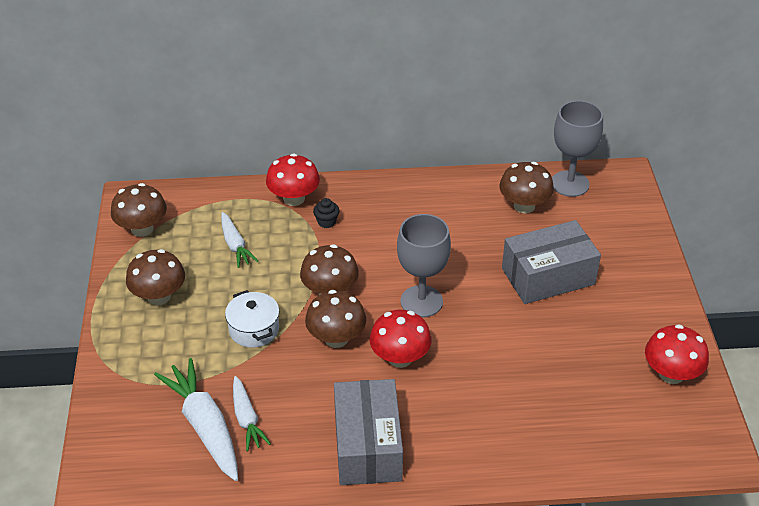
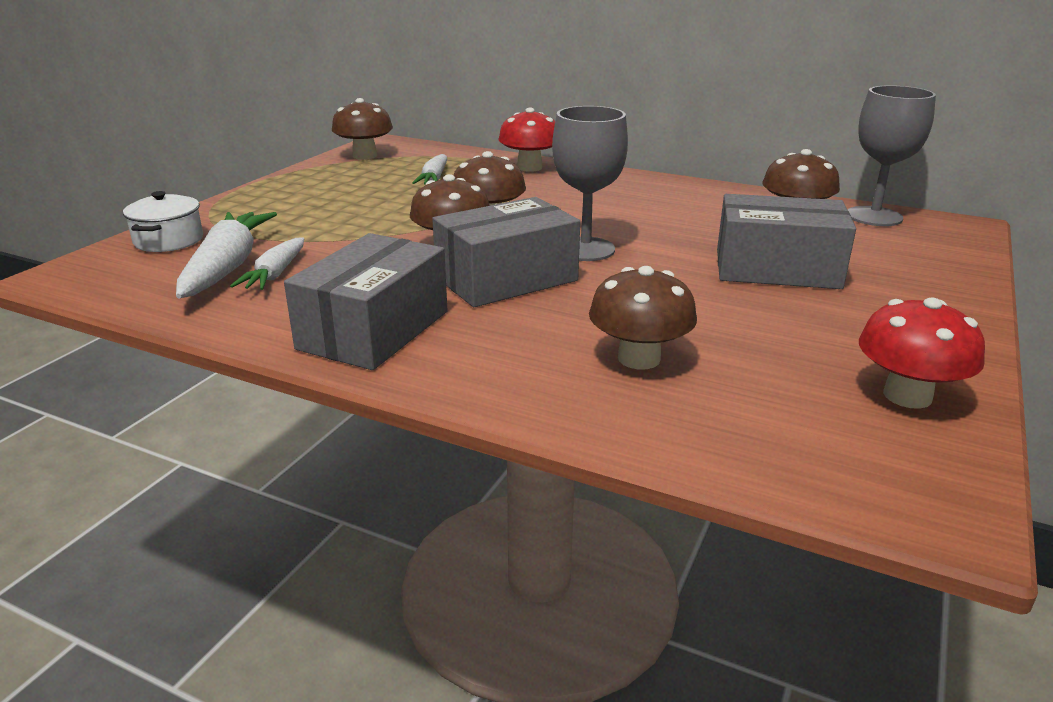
camera: 30 degrees right, 15 degrees down
(159, 296) = (319, 188): brown mushroom -> brown mushroom (639, 358)
(254, 329) = (375, 224): white pot -> white pot (169, 240)
(326, 222) = (544, 184): black cupcake -> none
(400, 358) = (506, 279): red mushroom -> grey box

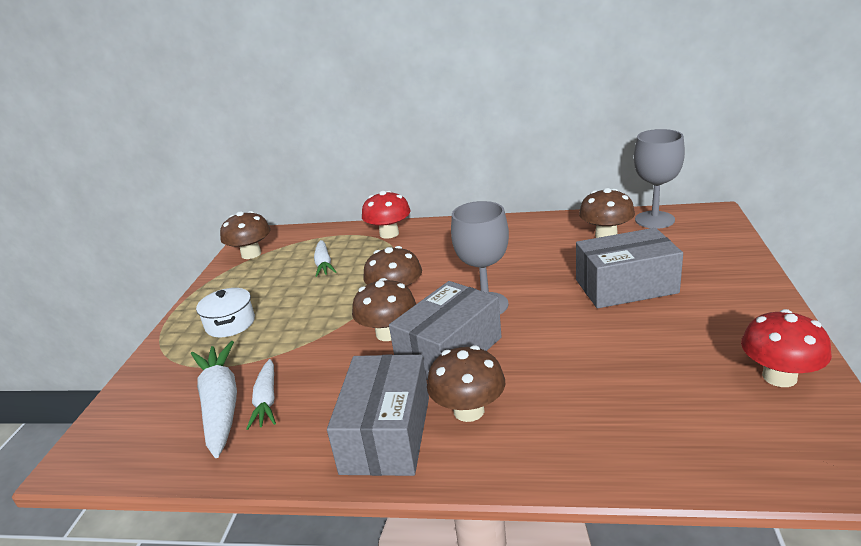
camera: 15 degrees left, 0 degrees up
(169, 240) = (148, 391): white pot -> white pot (230, 324)
(639, 358) = (593, 399): brown mushroom -> brown mushroom (469, 411)

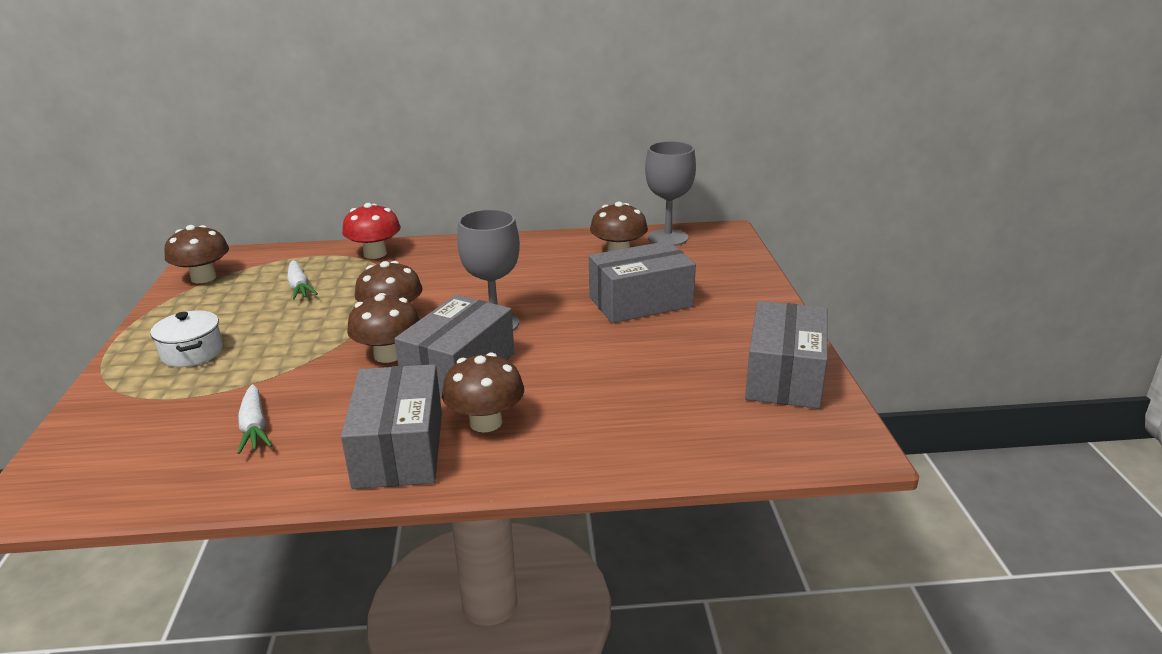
camera: 15 degrees left, 0 degrees up
(221, 405) = (199, 435): white carrot -> none
(779, 376) = (784, 376): red mushroom -> grey box

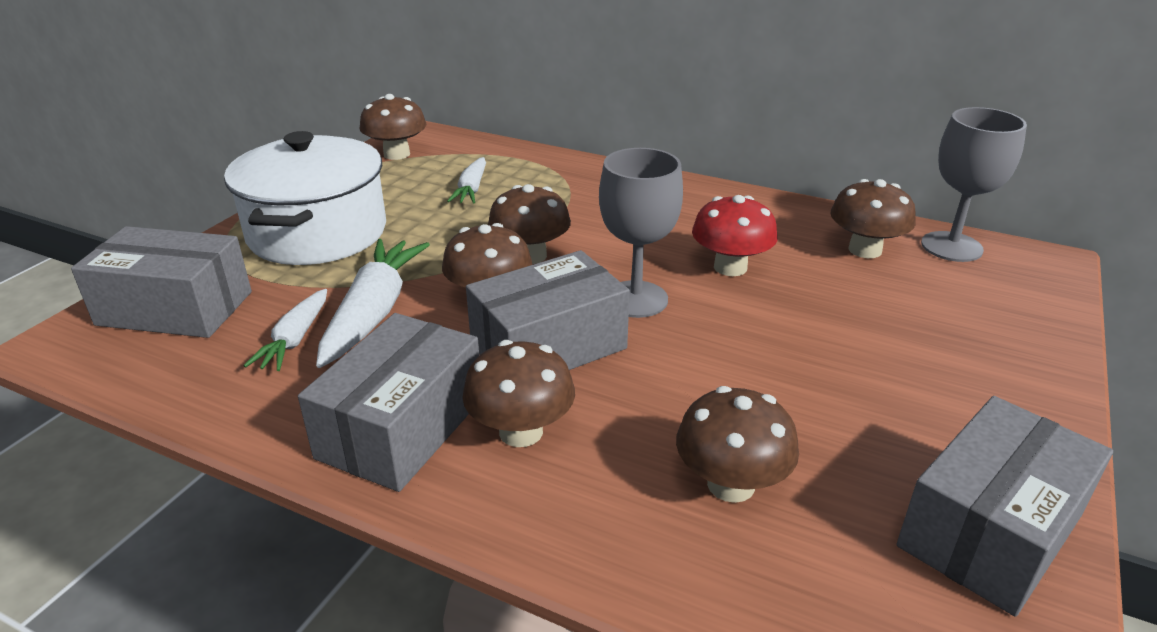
camera: 30 degrees right, 5 degrees up
(192, 353) = (317, 233): white pot -> white pot, size x2.10
(303, 390) = (373, 312): none -> white carrot
(375, 254) = (576, 172): red mushroom -> red mushroom (730, 267)
(638, 403) = (731, 484): none -> brown mushroom
(640, 302) = (845, 329): grey box -> grey box (175, 308)

